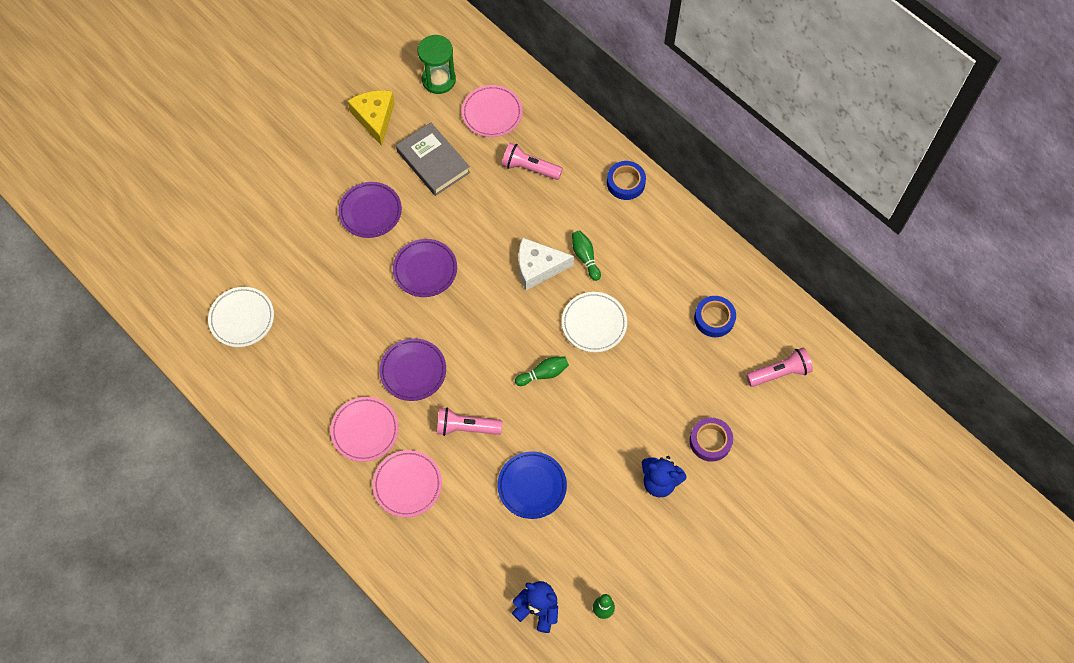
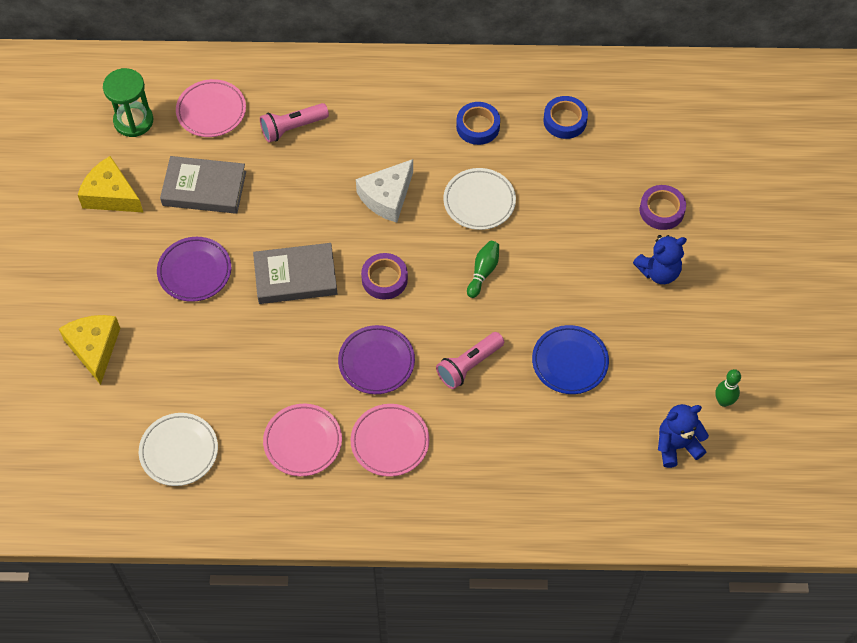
camera: 45 degrees left, 5 degrees down
(264, 209) = (94, 348): none -> yellow cheese
(407, 484) = (472, 450): pink plate -> pink plate (303, 442)
(425, 270) = (295, 277): purple plate -> grey book
(477, 321) = (384, 279): none -> purple tape
(585, 257) = (416, 158): green bowling pin -> none
(625, 183) = (383, 77): blue tape -> blue tape (478, 126)
(779, 372) = (655, 119): pink flashlight -> none

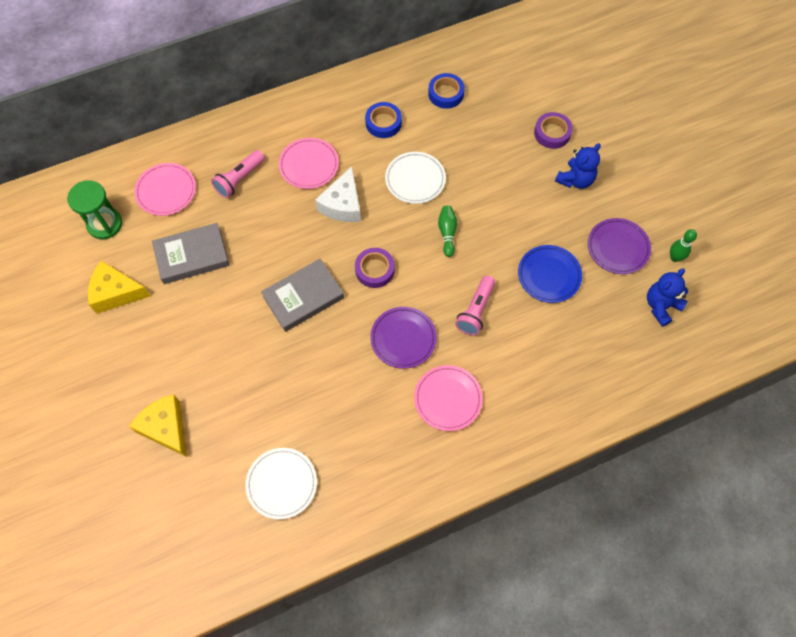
camera: 25 degrees left, 5 degrees up
(194, 271) = (218, 327): purple plate -> purple plate (618, 248)
(303, 442) = (379, 430): pink plate -> pink plate (309, 165)

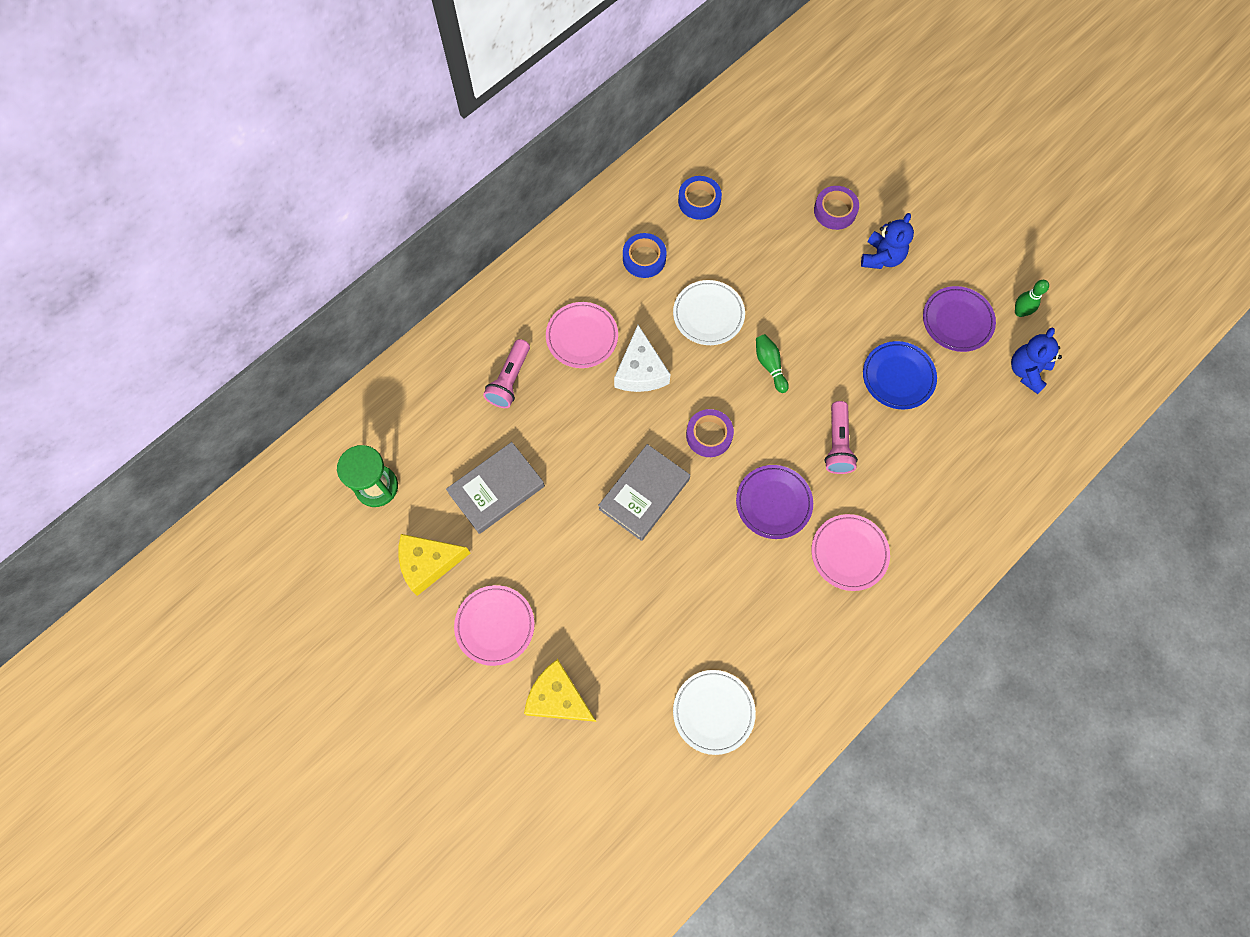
camera: 20 degrees left, 5 degrees up
(166, 191) = (431, 423): pink plate -> pink plate (495, 626)

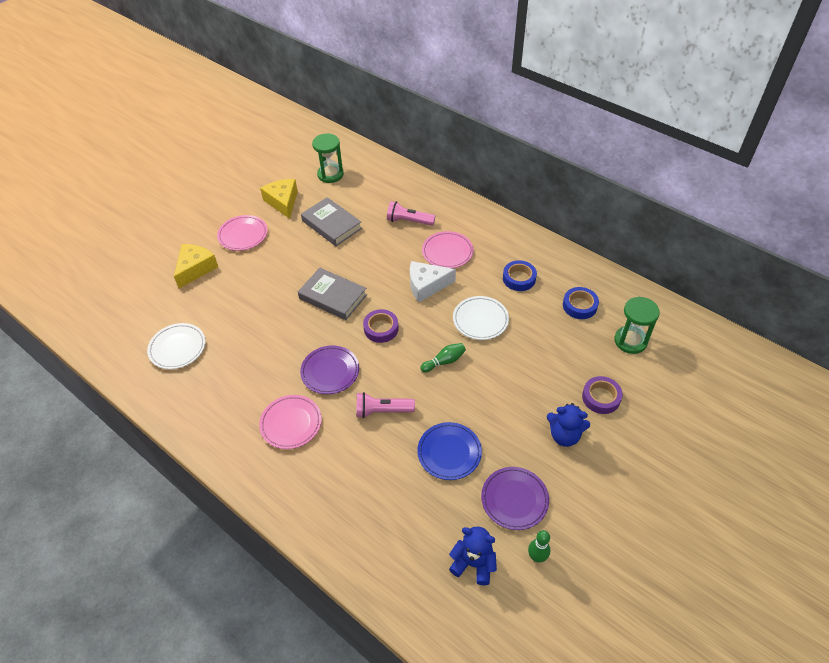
camera: 85 degrees right, 20 degrees down
(759, 162) = (630, 341): none -> green hourglass

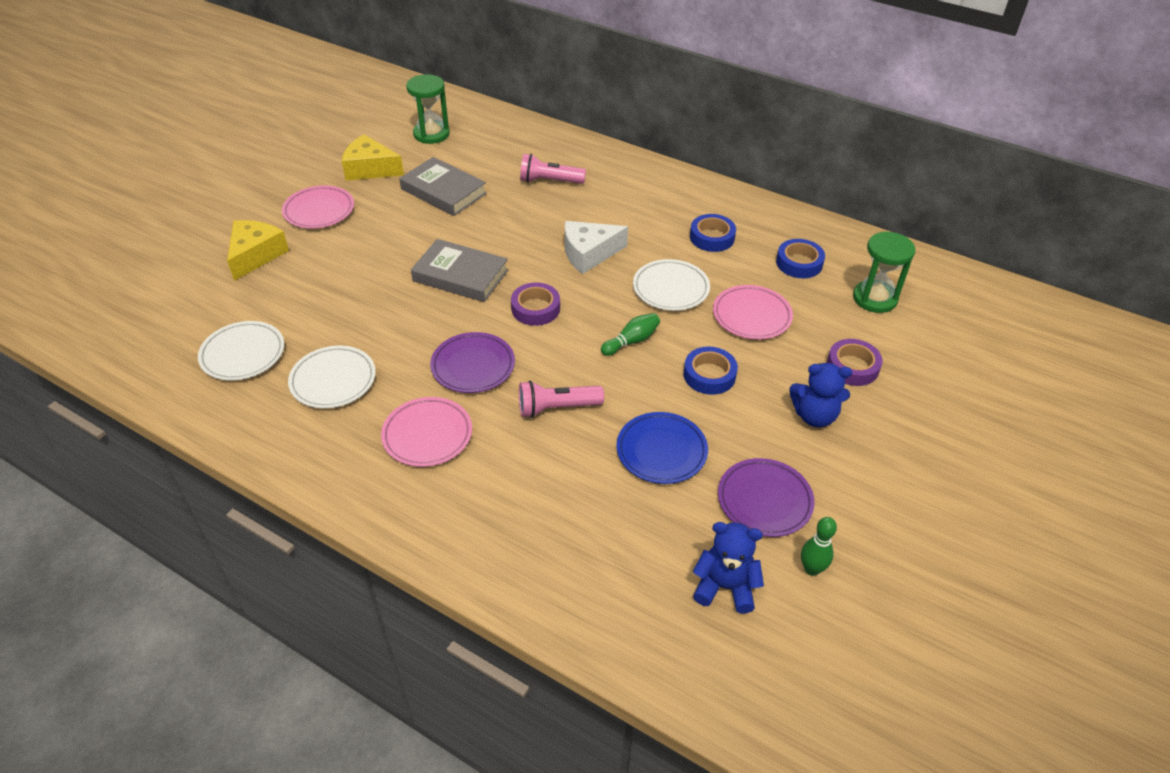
camera: 10 degrees left, 5 degrees down
(234, 374) = (333, 380): none -> white plate
(283, 202) = (370, 169): yellow cheese -> yellow cheese turned 45 degrees counterclockwise
(447, 252) = (609, 213): pink plate -> pink plate (751, 316)
(495, 394) = (709, 375): none -> blue tape

